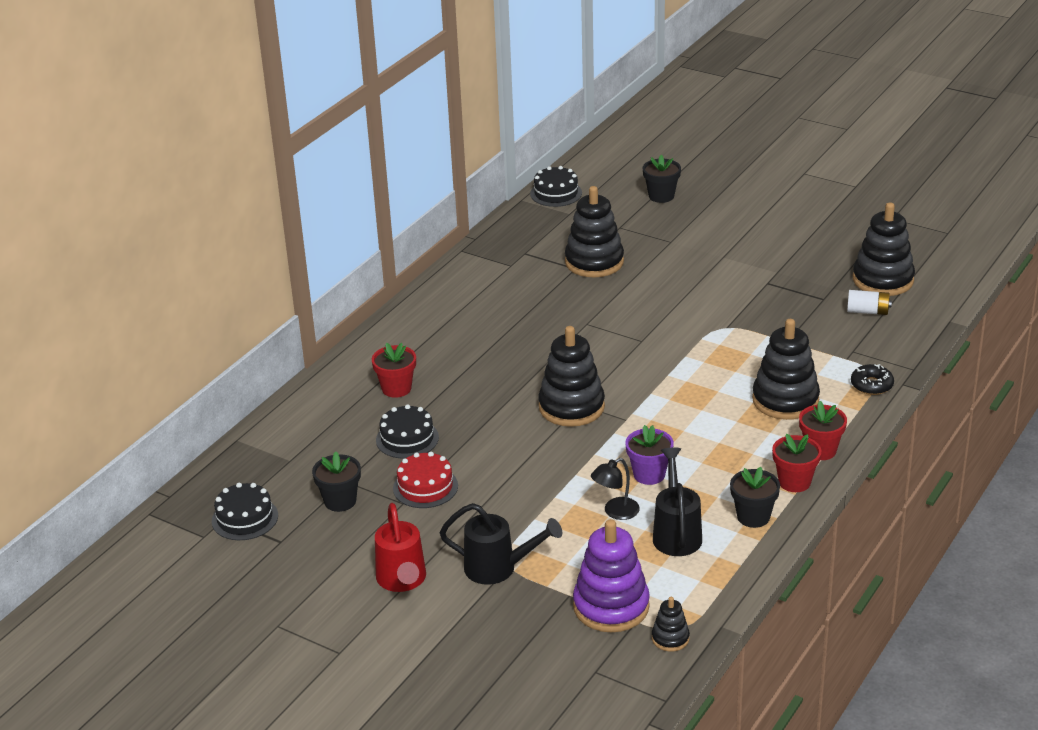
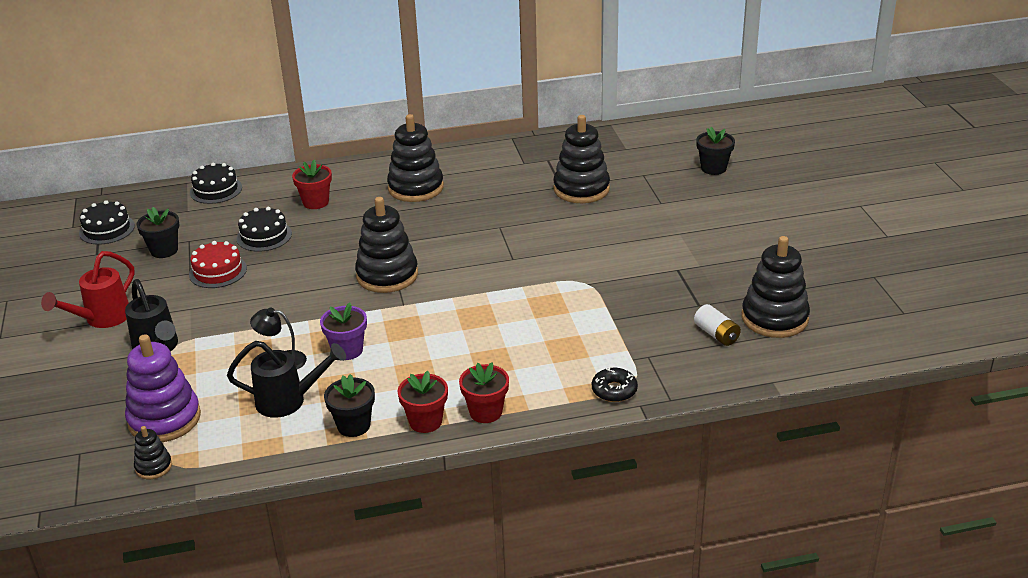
camera: 45 degrees right, 0 degrees up
(556, 193) = (642, 131): black cake -> black cake (216, 190)
(676, 533) = (288, 401): black watering can -> black watering can turned 45 degrees clockwise
(785, 400) = (530, 360): black stacking toy -> black stacking toy (416, 188)

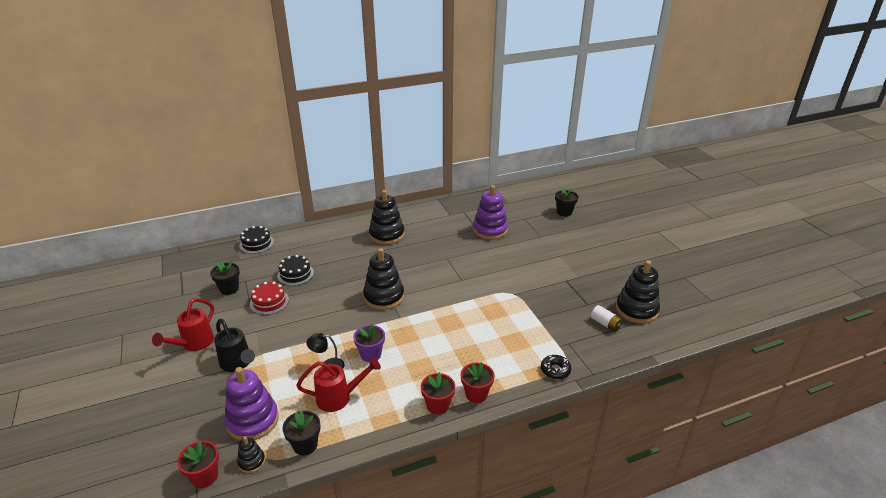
camera: 10 degrees left, 0 degrees up
(107, 229) = (187, 276): black cake -> none
(288, 401) = (339, 397): black watering can -> red watering can
(316, 202) = (324, 248): red flower pot -> red flower pot (205, 476)
(353, 426) = (389, 413): black flower pot -> black flower pot (305, 445)
(581, 189) = (490, 230): black stacking toy -> purple stacking toy

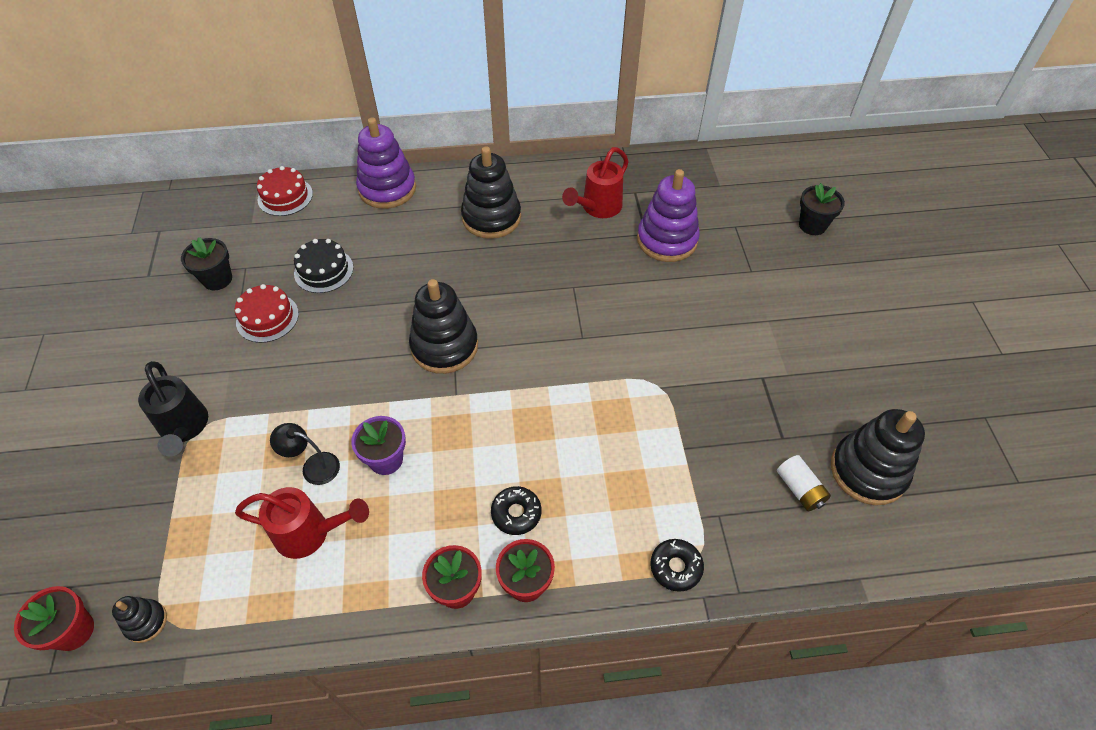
camera: 15 degrees right, 20 degrees up
(194, 344) = (135, 375): red watering can -> red watering can (597, 208)
(253, 420) = (171, 544): purple stacking toy -> purple stacking toy (387, 189)
(256, 243) = (285, 196): black cake -> red cake
(305, 445) = (231, 612): black flower pot -> none
(457, 364) = (516, 513): none -> black donut

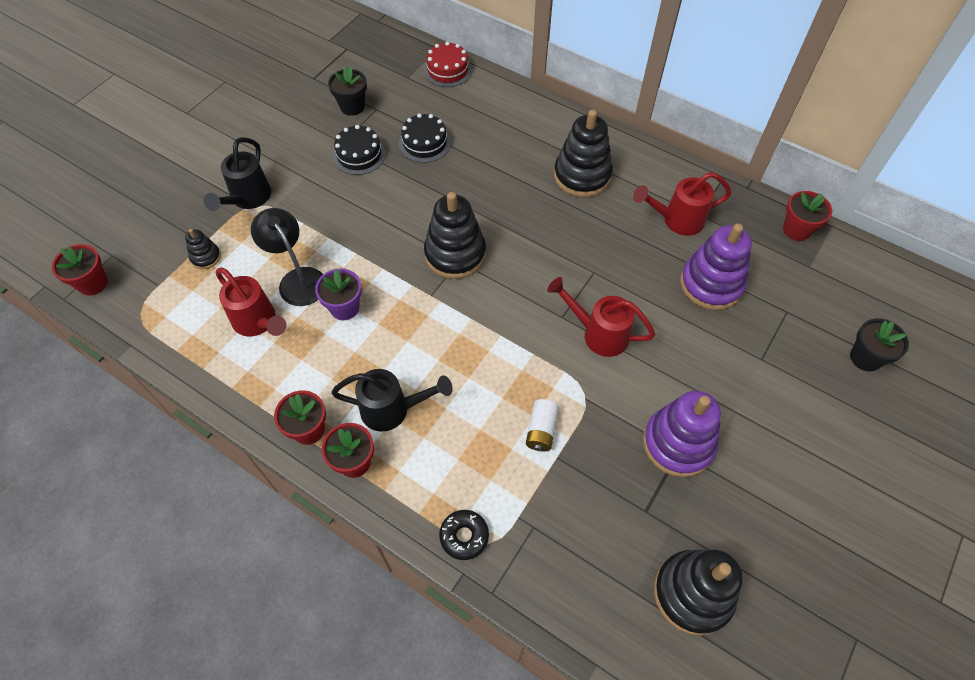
camera: 40 degrees right, 5 degrees up
(146, 622) = (129, 307): black stacking toy -> black stacking toy (206, 257)
(267, 318) = (359, 155): red cake -> black cake
(313, 466) = (298, 279): black lamp -> black lamp, size x1.52
(387, 189) = (524, 106): purple stacking toy -> purple stacking toy (678, 443)
(516, 513) = (392, 409): black donut -> black watering can
(622, 331) = (598, 333): none -> red watering can
(686, 164) = (796, 230): none -> red flower pot
(799, 489) = (618, 560): white battery -> white battery (541, 430)

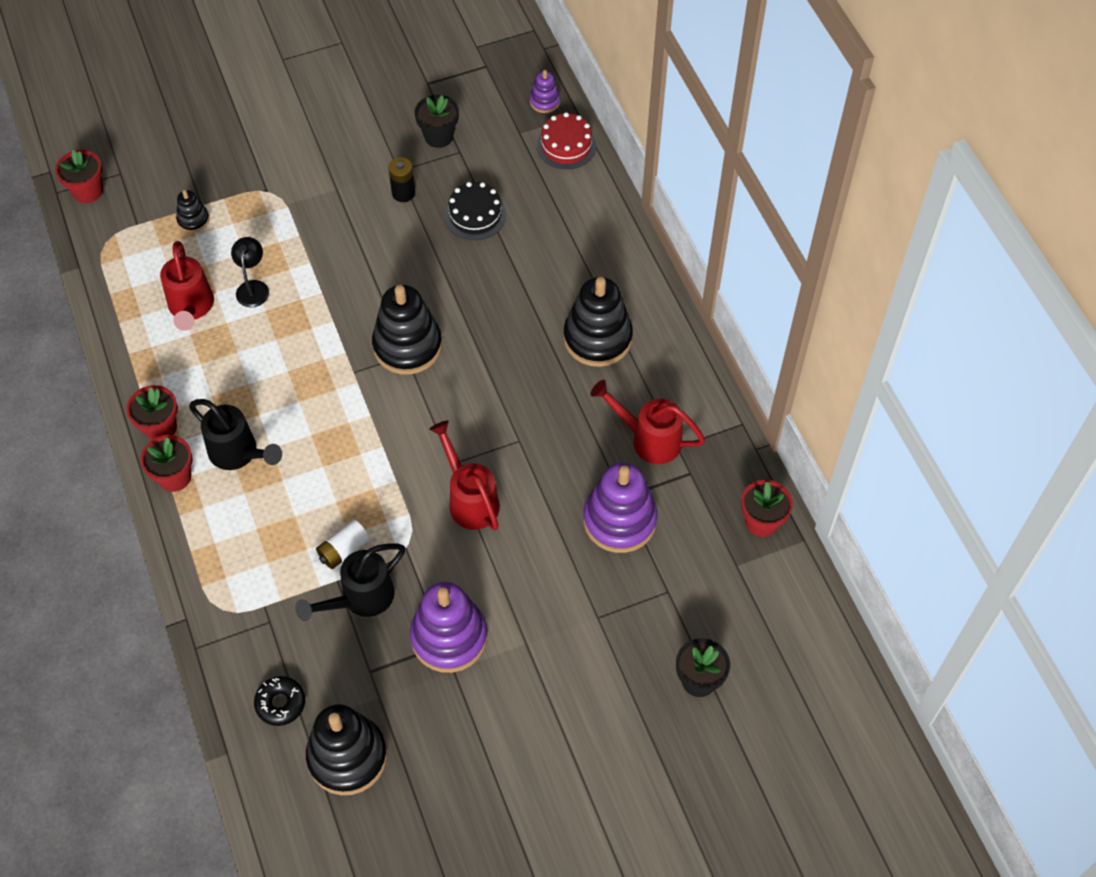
camera: 35 degrees right, 0 degrees up
(248, 199) = (270, 182): black watering can -> black watering can (360, 598)
(298, 279) = (253, 287): black lamp -> black lamp, size x0.66
(344, 308) = (271, 338): purple flower pot -> none
(359, 155) = (403, 193): black cake -> black battery
(408, 51) = (544, 101): none -> purple stacking toy
(464, 536) = (210, 592): black donut -> black donut (280, 703)

